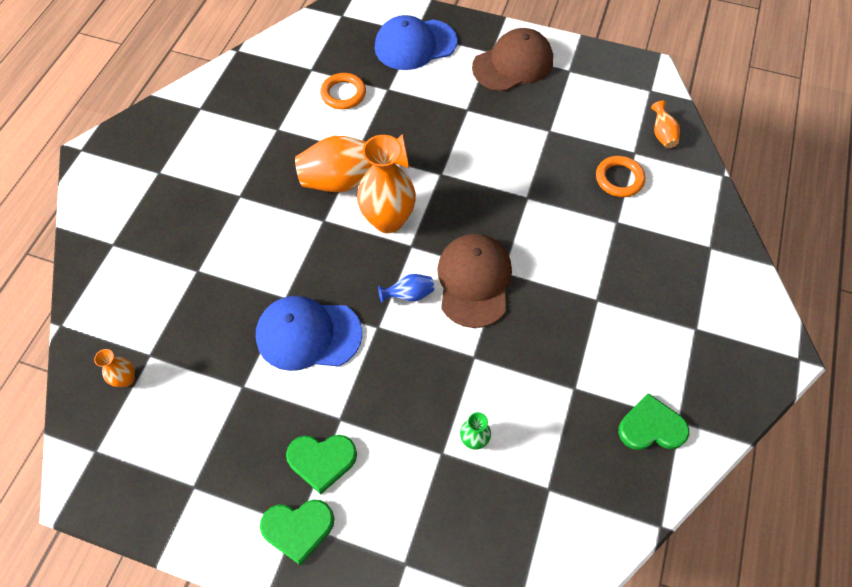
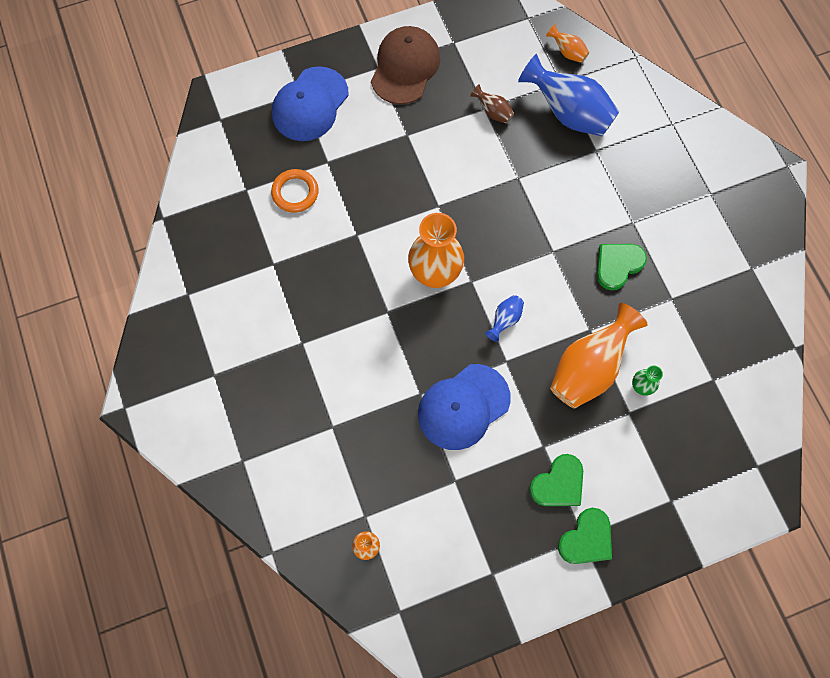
camera: 40 degrees left, 10 degrees up
(349, 179) = (374, 263): orange vase -> orange vase (588, 368)
(474, 281) = (540, 273): brown cap -> none
(553, 137) = (493, 112): none -> brown vase
(619, 179) = (568, 113): orange ring -> blue vase
(651, 427) = (738, 287): green heart -> green heart (618, 265)

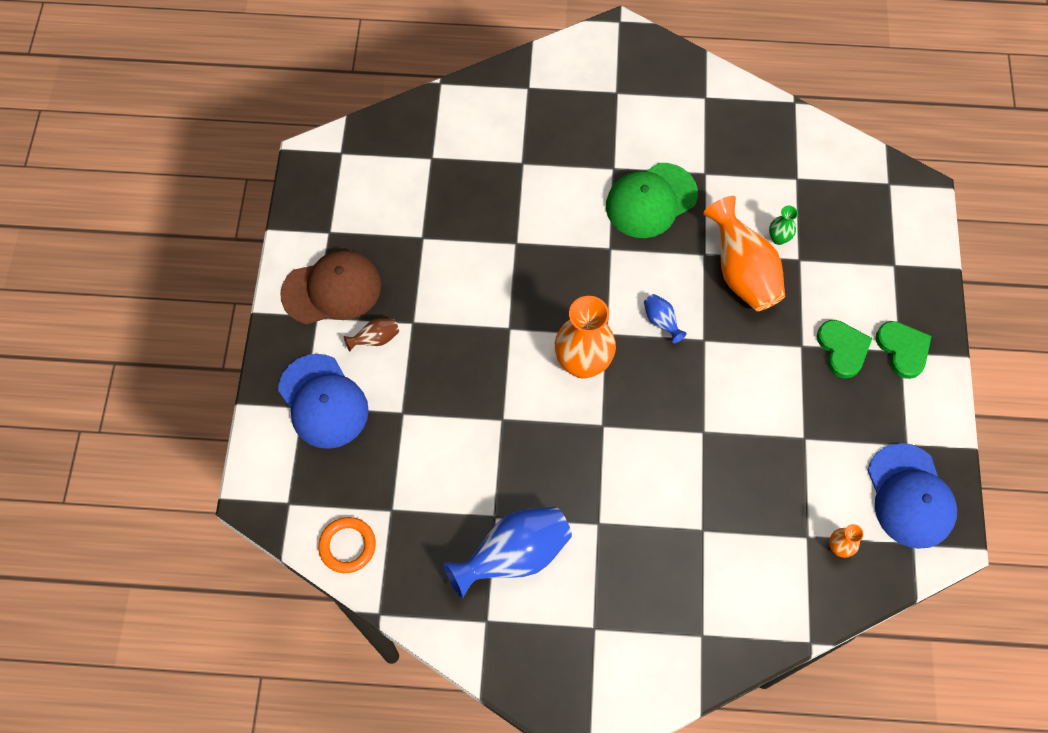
camera: 65 degrees left, 5 degrees down
(295, 192) = (422, 460): orange ring -> orange ring (347, 546)
(405, 67) = (332, 289): brown cap -> brown cap turned 120 degrees clockwise
(463, 407) = (733, 398): blue cap -> blue cap (910, 496)
(493, 112) = (431, 232): brown vase -> brown vase (375, 339)
(567, 52) = (401, 137): orange vase -> none
(568, 113) = (469, 167): blue vase -> blue vase (514, 555)
(618, 265) = (651, 200): green heart -> green cap

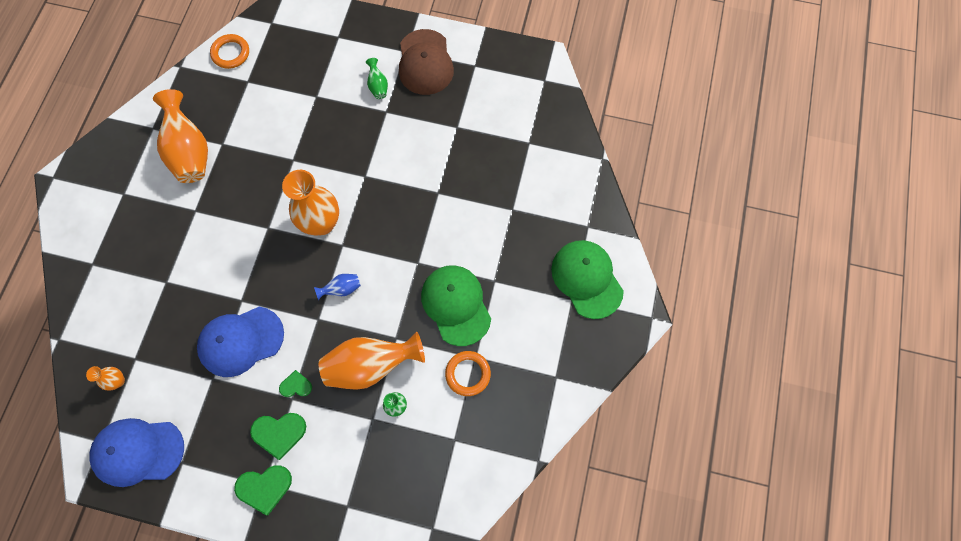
camera: 100 degrees right, 5 degrees up
(323, 401) = (338, 49): blue cap -> blue cap (241, 341)
(375, 339) = (378, 86): brown vase -> green vase
(514, 555) = (190, 152): blue vase -> orange vase
(590, 82) = (587, 279): none -> green cap
(724, 177) = (468, 374): none -> orange ring
(786, 344) = (296, 385): none -> green heart

